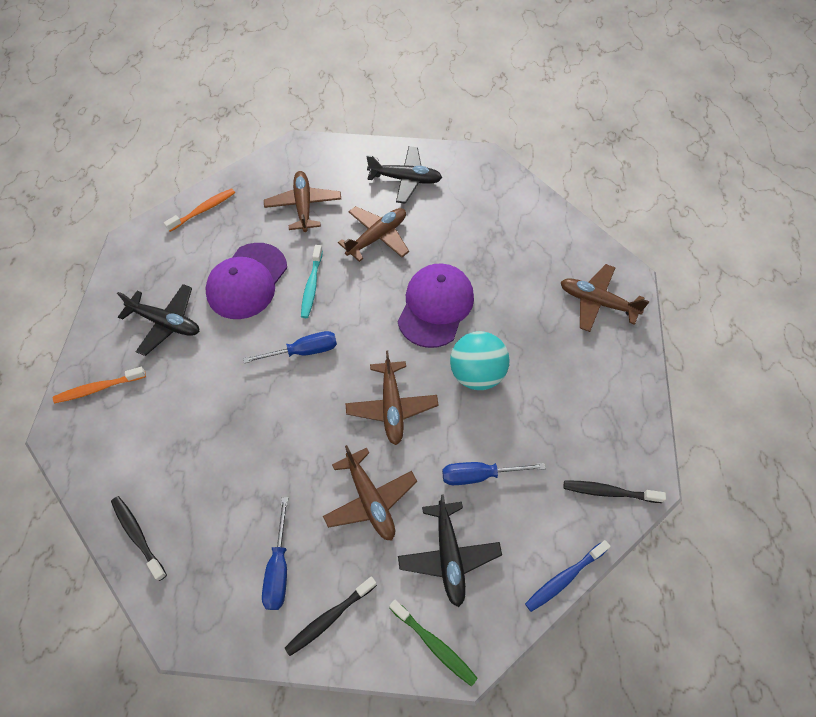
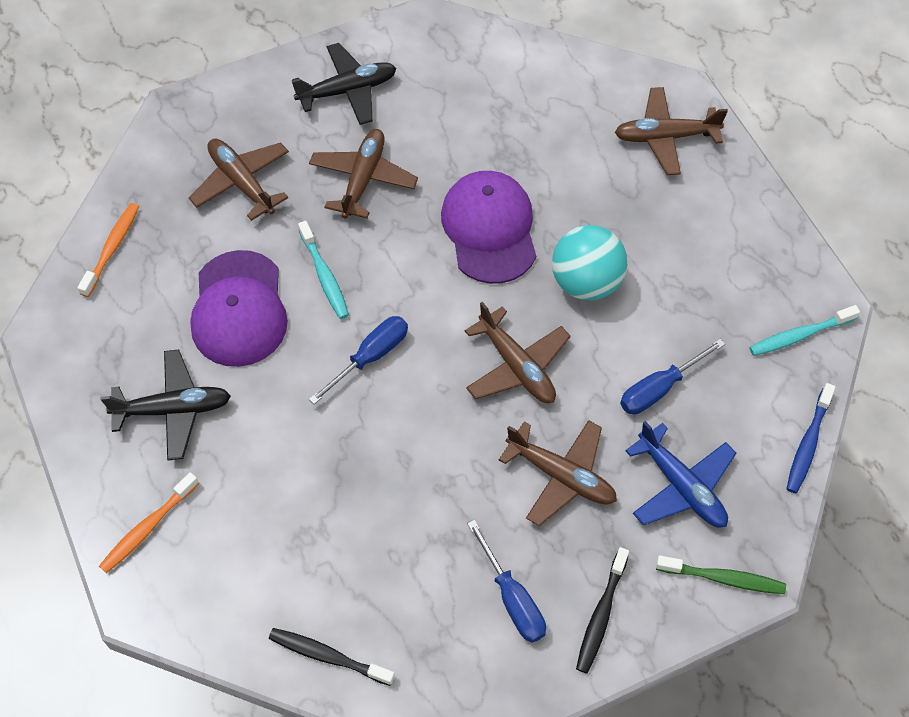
camera: 30 degrees left, 0 degrees up
(449, 555) = (681, 486): black plane -> blue plane
(609, 492) = (799, 335): black toothbrush -> turquoise toothbrush

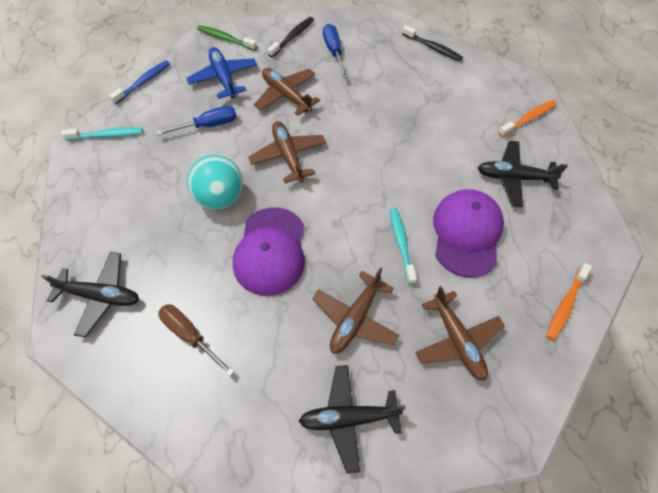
camera: 165 degrees left, 0 degrees up
(370, 357) = (380, 181): blue screwdriver -> none
(543, 123) = (190, 335): none -> brown screwdriver
(665, 137) = (100, 296): brown plane -> black plane

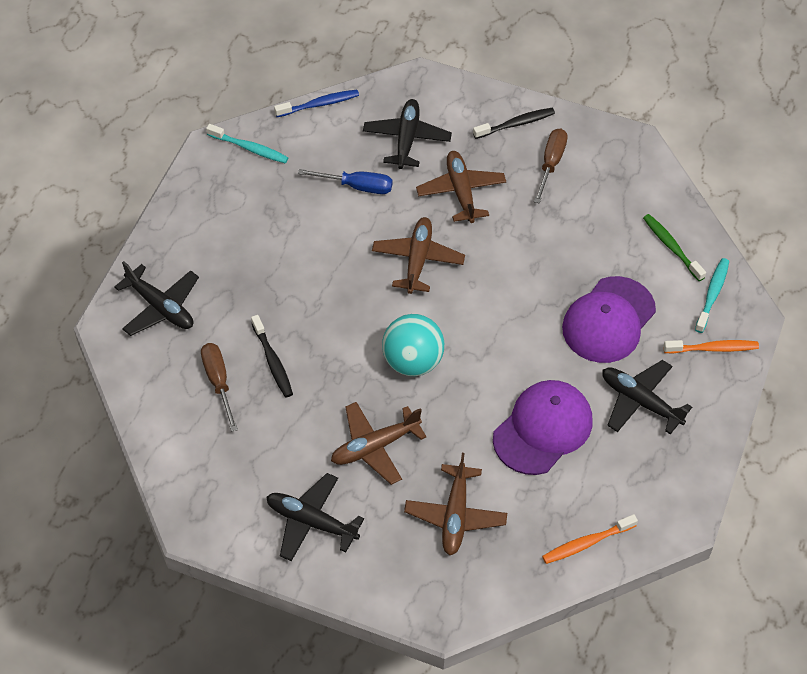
camera: 30 degrees right, 5 degrees down
(220, 197) = (322, 269): turquoise ball -> turquoise ball (412, 361)
(223, 78) = (406, 139): blue plane -> black plane
(225, 38) = (438, 91): green toothbrush -> green toothbrush (671, 247)
(270, 251) = (337, 346): purple cap -> purple cap (608, 320)
(334, 51) = (551, 164): blue screwdriver -> brown screwdriver
(401, 243) = (469, 404): turquoise toothbrush -> turquoise toothbrush (712, 294)
(433, 48) = (671, 213): black toothbrush -> black toothbrush (272, 361)

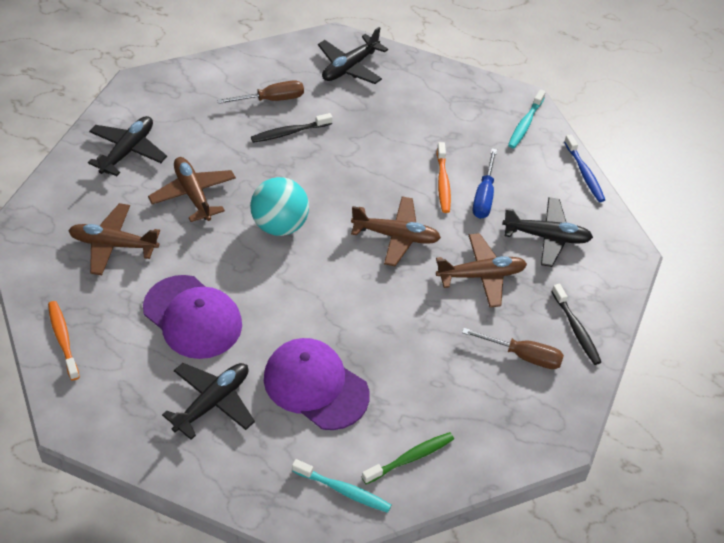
camera: 90 degrees right, 5 degrees down
(713, 348) = (271, 480): orange toothbrush -> orange toothbrush (443, 183)

